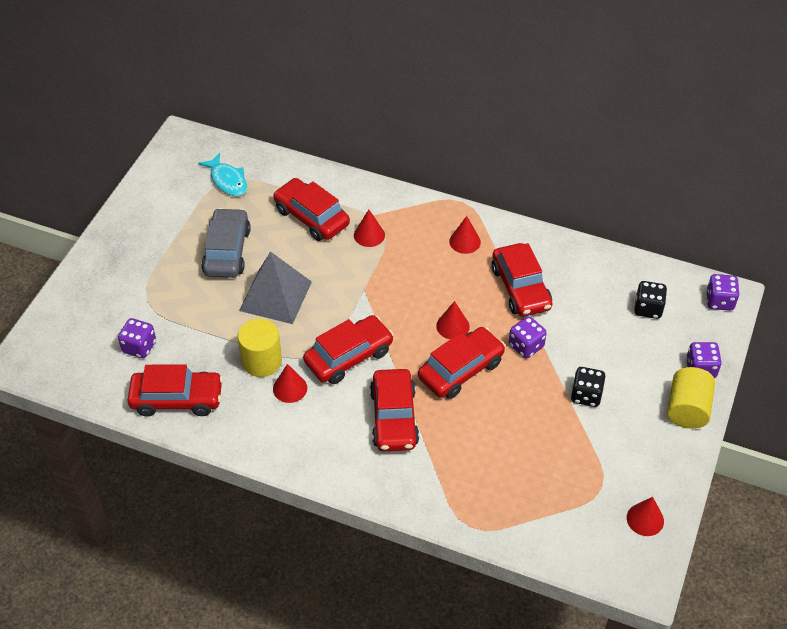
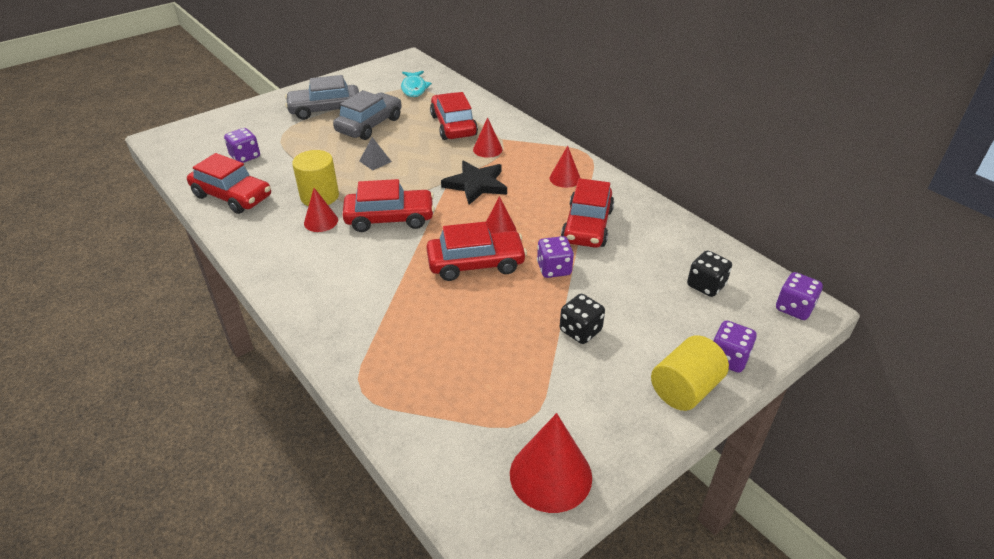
camera: 30 degrees right, 10 degrees down
(160, 249) = (325, 110): none -> grey car
(275, 296) = (375, 161): grey pyramid -> grey pyramid, size x0.45
(393, 283) = (476, 184): none -> black star
(394, 418) = (382, 275): red car -> none
(645, 519) = (550, 475): red cone -> red cone, size x1.69

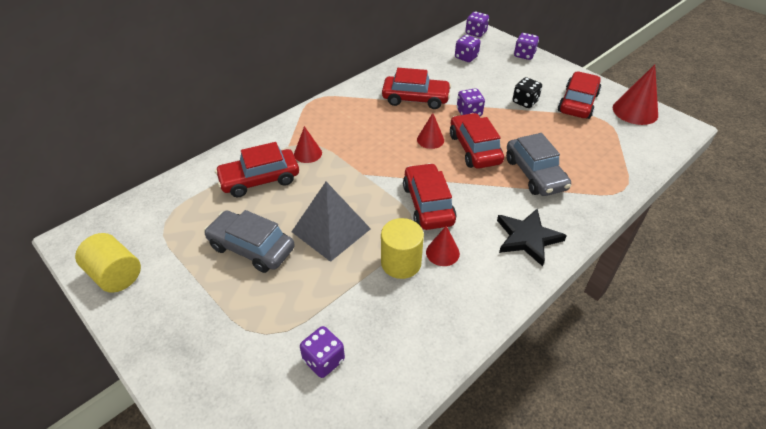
camera: 95 degrees left, 5 degrees up
(232, 196) = (412, 345): red car -> red car (577, 103)
(325, 110) = (205, 300): grey car -> grey car (535, 174)
(375, 161) = (331, 230): grey pyramid -> grey pyramid, size x2.25
(414, 88) = (164, 221): turquoise fish -> none
(476, 184) = (367, 156): black star -> black star (527, 238)
(565, 178) = (354, 109): red cone -> none
(685, 389) = (553, 69): yellow cylinder -> yellow cylinder (116, 275)
(706, 285) = (466, 57): black dice -> purple dice

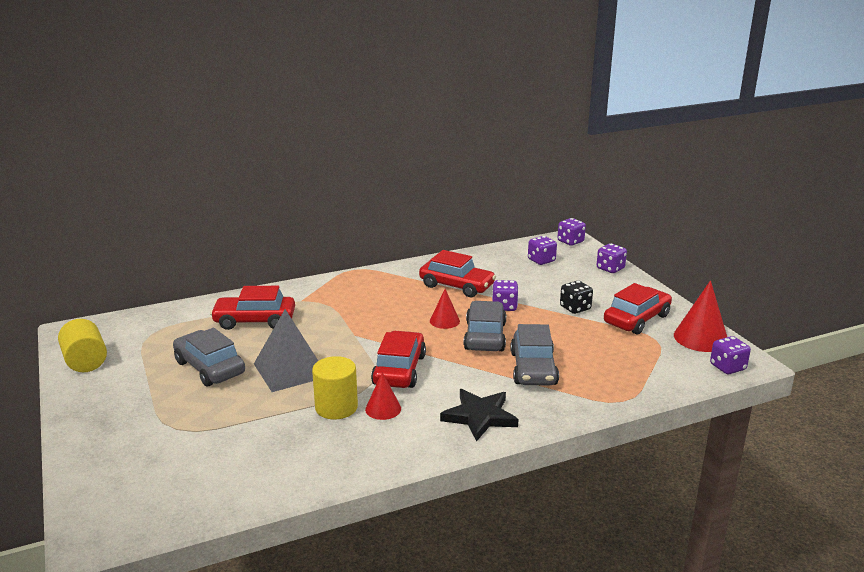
camera: 20 degrees right, 20 degrees down
(308, 153) = (314, 309): red cone -> none
(323, 360) = (211, 458): purple dice -> purple dice (727, 367)
(474, 149) = (485, 336): red car -> grey car

